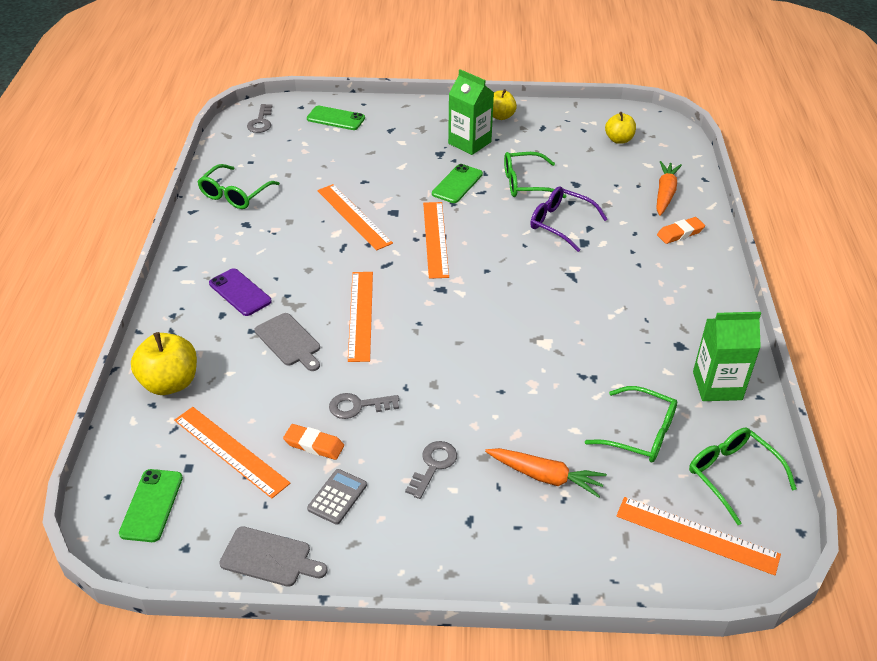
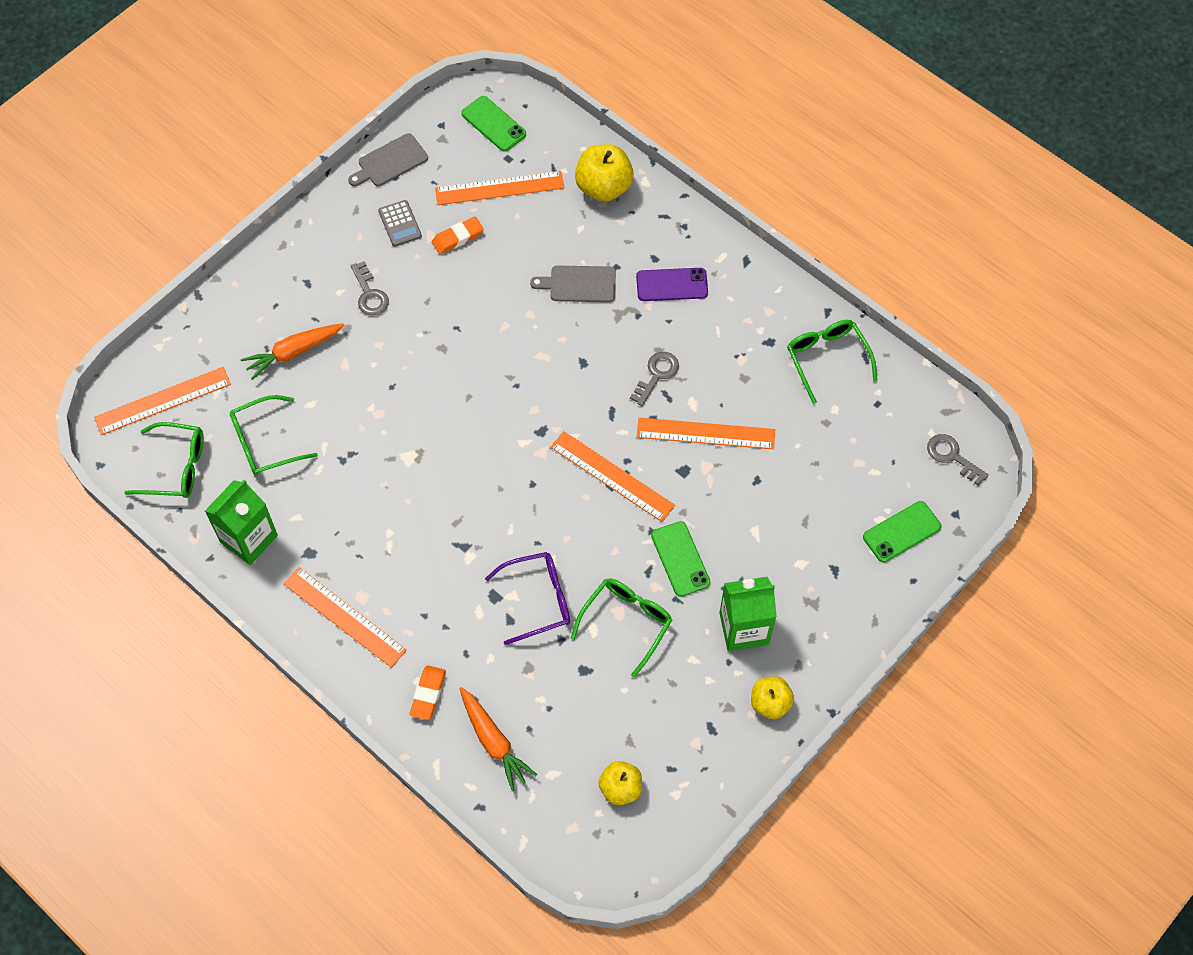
camera: 130 degrees right, 20 degrees up
(358, 406) = (467, 286): grey key -> grey key (656, 375)
(360, 315) = (564, 351): orange ruler -> orange ruler (344, 616)

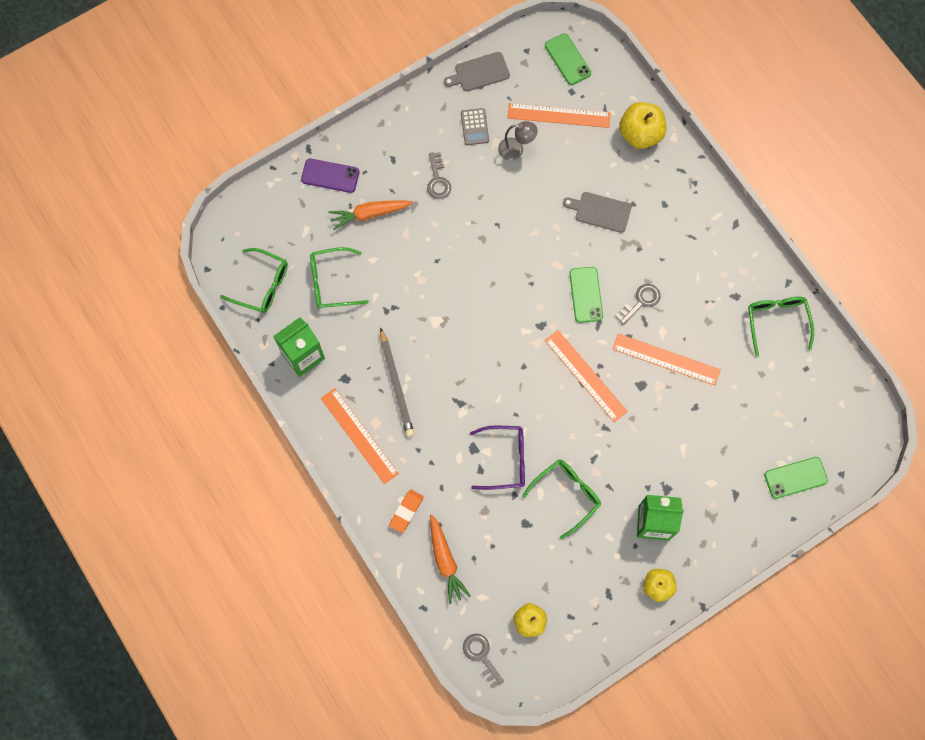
camera: 15 degrees right, 10 degrees up
(163, 401) = (264, 229): orange ruler -> none
(377, 544) = (396, 385): none -> grey pencil
(457, 238) = (516, 149): orange eraser -> grey lamp
(672, 285) = (672, 230): purple phone -> purple phone (330, 176)
(680, 559) = (620, 455): green phone -> green phone (585, 295)
(952, 457) = (852, 427): grey key -> grey key (481, 656)

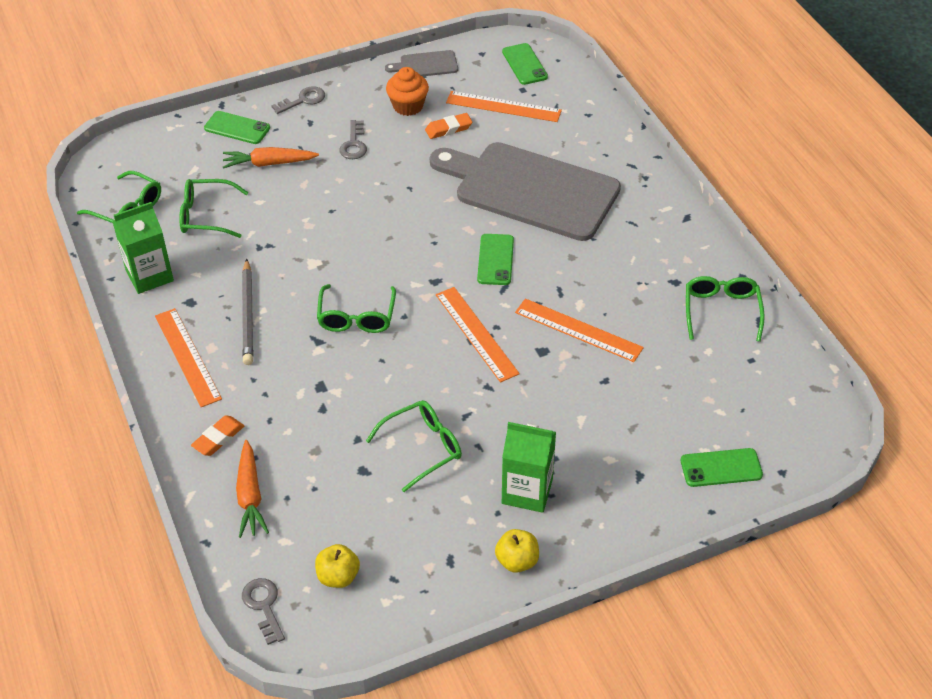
camera: 10 degrees right, 25 degrees down
(330, 176) = (237, 128): purple phone -> green phone
(474, 127) = (408, 106): grey calculator -> orange cupcake
(485, 374) = (356, 317): none -> green glasses
(505, 459) = (356, 402): purple glasses -> none
(516, 149) = (448, 129): grey lamp -> orange eraser
(600, 211) = (530, 190): grey cutting board -> grey cutting board, size x2.45
(640, 134) = (591, 131): yellow apple -> none
(641, 302) = (559, 273): grey key -> grey key (303, 100)

